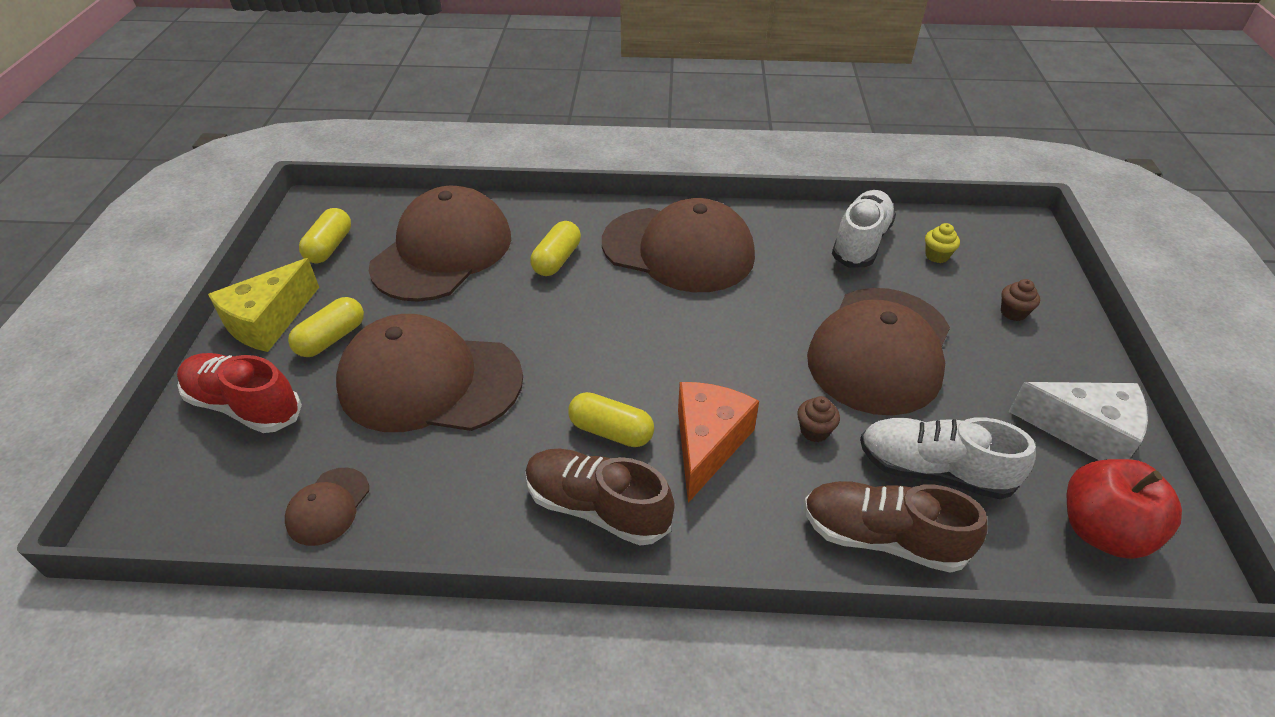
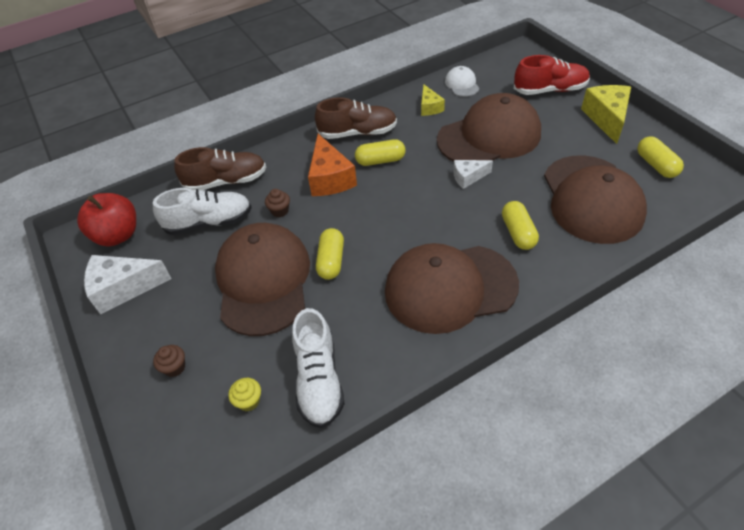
camera: 150 degrees right, 5 degrees up
(328, 506) = (462, 84): brown cap -> white cap
(331, 338) = (564, 128): yellow capsule -> yellow capsule (331, 261)
(437, 488) = (429, 107): none -> yellow cheese
(529, 342) = (468, 177): none -> white cheese

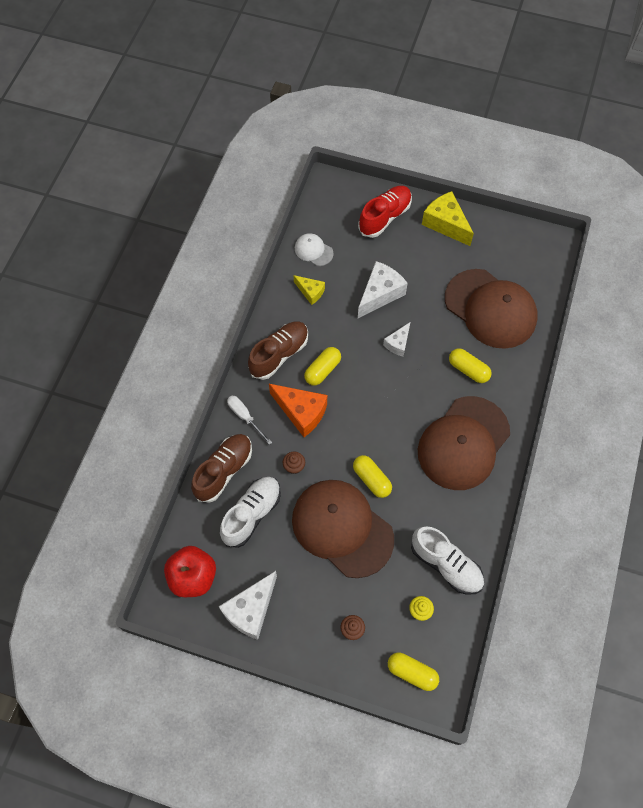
camera: 45 degrees left, 15 degrees up
(284, 157) = (245, 417): none -> white screwdriver
(489, 136) = (380, 294): brown cap -> white cheese
(656, 165) = (507, 251): yellow capsule -> yellow capsule (412, 673)

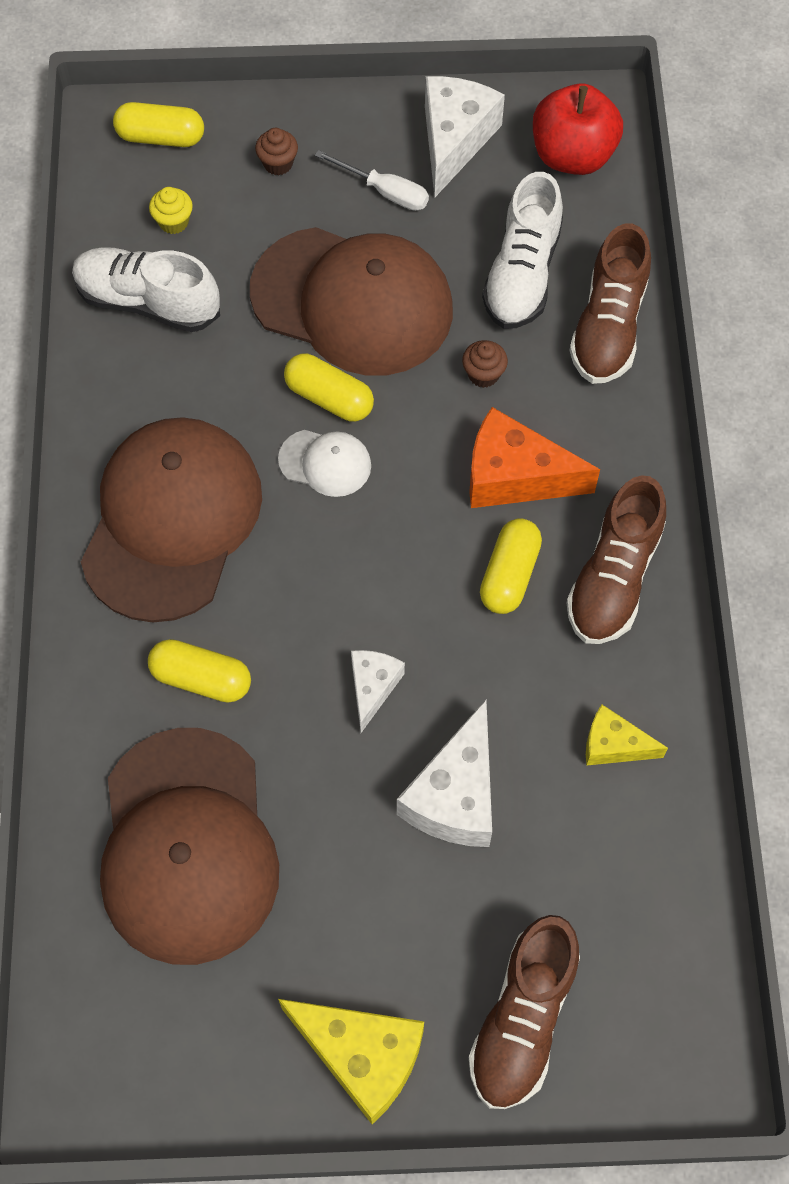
camera: 160 degrees right, 0 degrees up
(245, 417) = (619, 432): white screwdriver -> white screwdriver (385, 192)
(313, 251) = (655, 856): white cap -> white cap (325, 463)
(384, 217) = (523, 1019): red shoe -> brown shoe
(490, 309) = (187, 846): brown cap -> brown cap turned 120 degrees counterclockwise

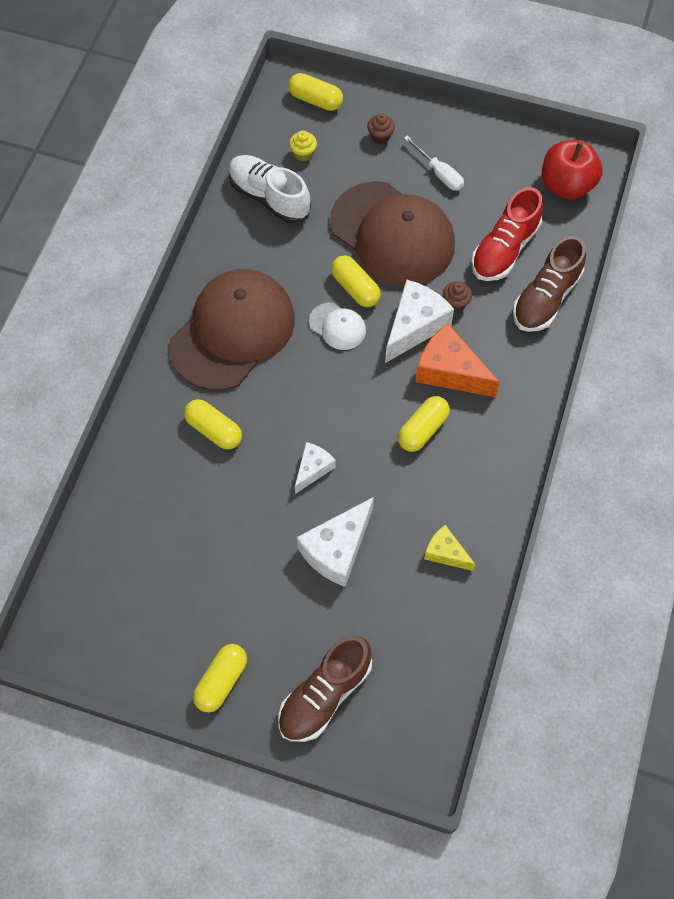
camera: 20 degrees right, 0 degrees up
(187, 846) = (168, 524): brown cap -> none
(362, 1056) = (221, 681): yellow cheese -> yellow capsule
(454, 140) = (495, 154): white cheese -> white cheese (415, 326)
(522, 274) = (504, 249): white shoe -> red shoe
(613, 578) = (486, 452): brown shoe -> none

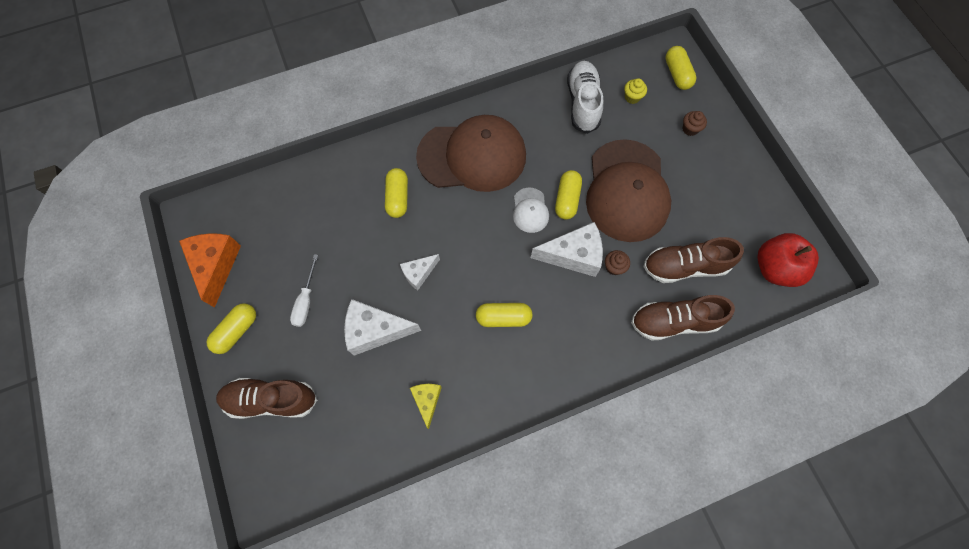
camera: 50 degrees right, 5 degrees up
(221, 681) = (237, 331): yellow capsule -> yellow capsule turned 45 degrees counterclockwise
(313, 469) = (419, 273): white cheese -> white cheese turned 150 degrees clockwise
(439, 173) = (700, 183): white screwdriver -> white screwdriver (306, 301)
(450, 371) = (561, 302): orange cheese -> orange cheese (216, 265)
(504, 249) = (684, 266): red shoe -> brown shoe

